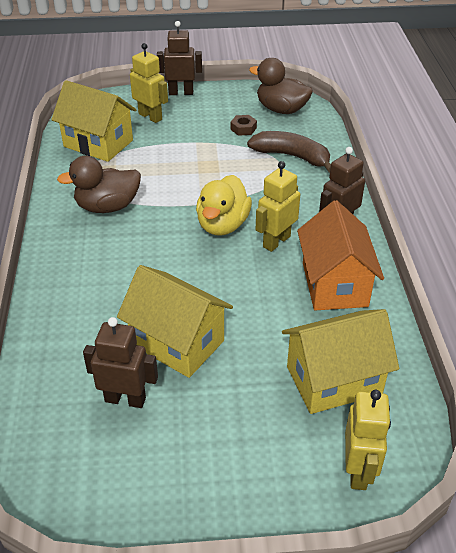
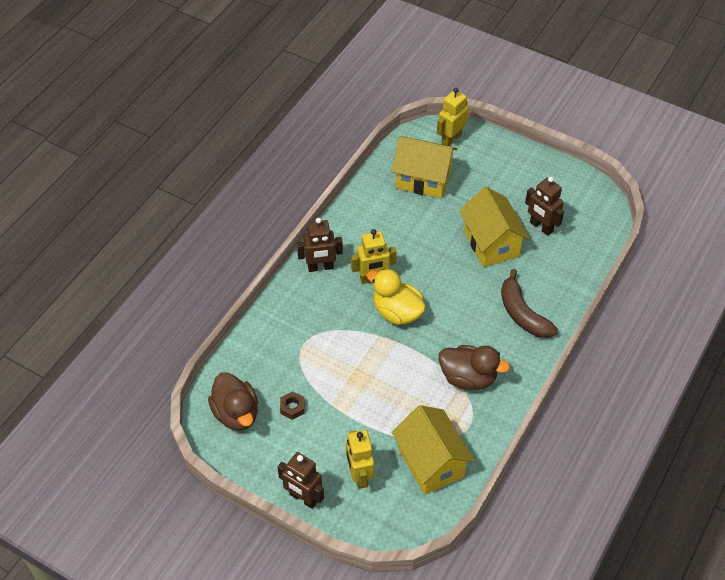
camera: 145 degrees left, 10 degrees up
(222, 225) = (397, 312): yellow duck -> yellow duck turned 105 degrees counterclockwise
(292, 156) = (285, 350): brown banana -> brown banana (522, 314)
(334, 284) = (367, 229): orange house -> none

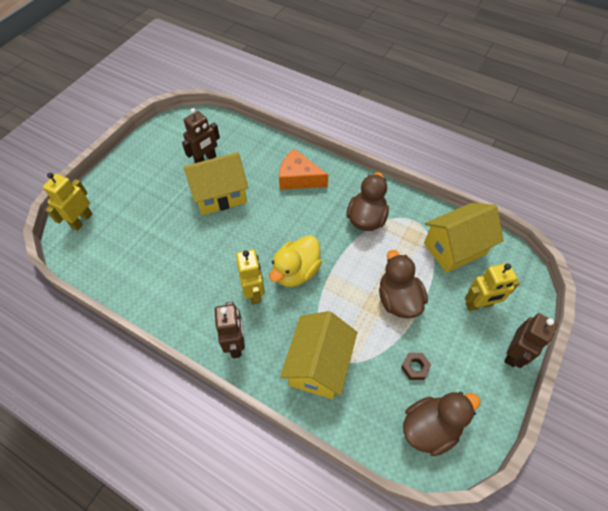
camera: 90 degrees left, 5 degrees up
(365, 400) = (398, 299): none -> brown duck
(423, 179) = (131, 246): yellow house -> yellow house (318, 365)
(451, 139) = (81, 220): yellow robot -> yellow robot turned 75 degrees clockwise
(522, 314) = (298, 178): brown banana -> orange cheese

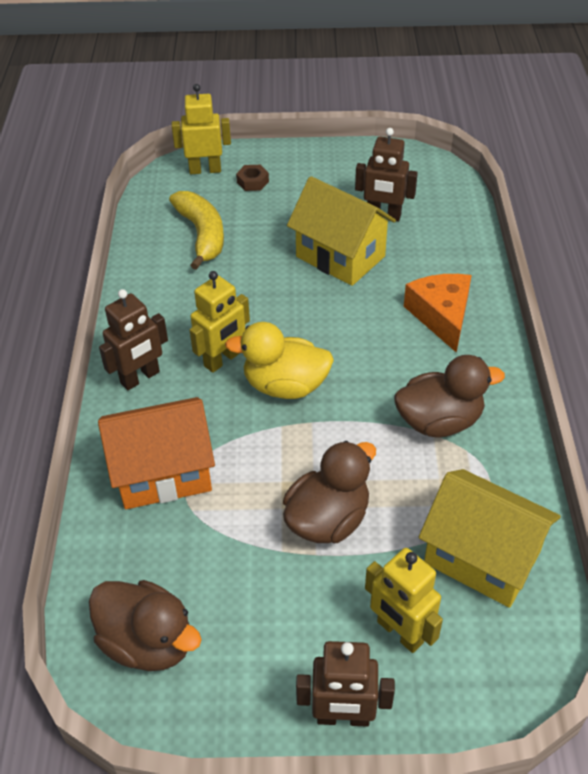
camera: 60 degrees right, 10 degrees down
(140, 251) = (202, 235): none -> yellow banana
(318, 365) = (163, 473): yellow house -> orange house
(415, 367) = (230, 586): brown nut -> brown nut (252, 182)

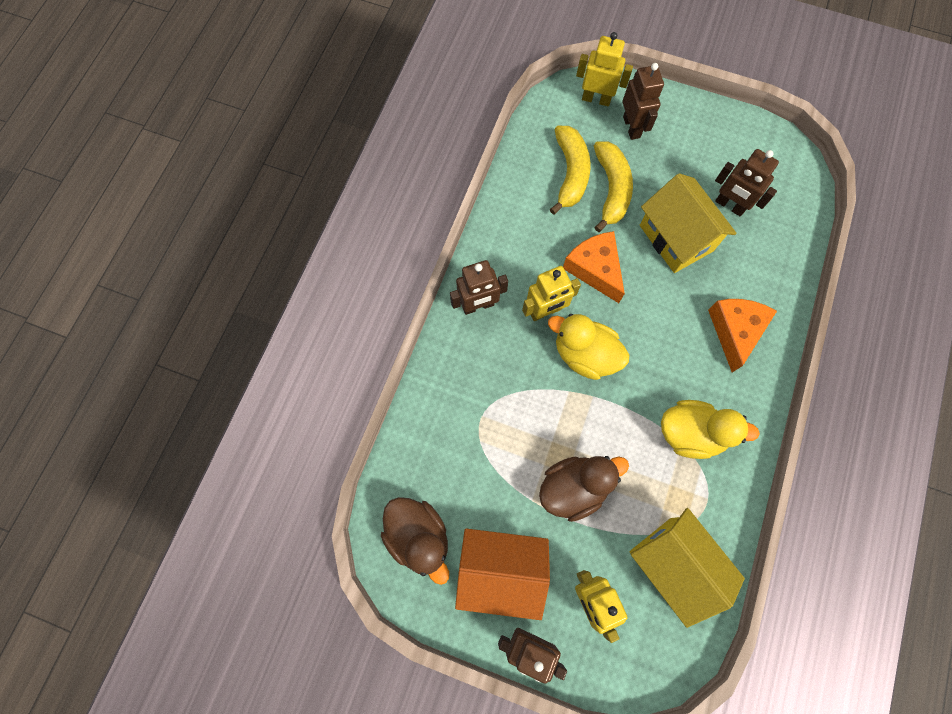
camera: 20 degrees right, 25 degrees up
(163, 473) = (469, 401): orange house -> orange house (500, 571)
(252, 182) = (632, 127): brown nut -> brown robot
(252, 236) = (611, 189): none -> yellow banana
(264, 306) = (595, 269): none -> orange cheese
(439, 421) = (690, 433): brown duck -> yellow duck

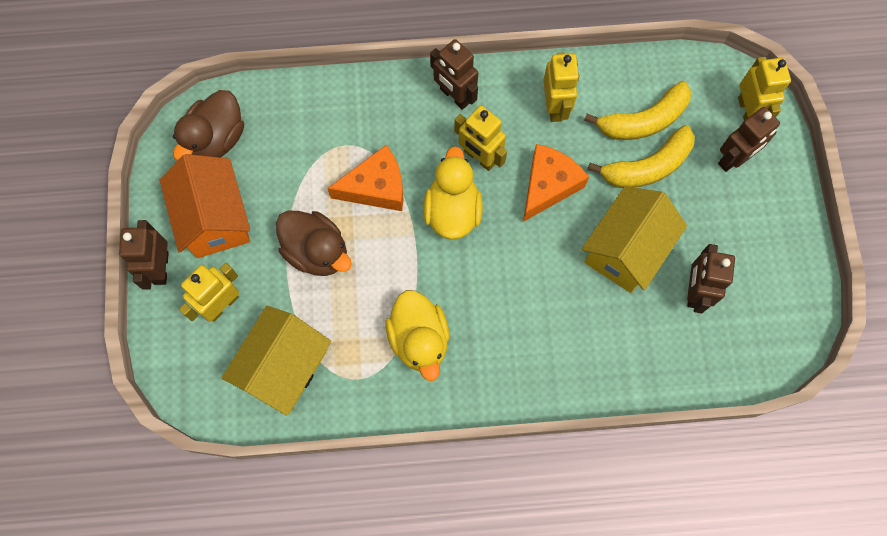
camera: 65 degrees right, 0 degrees up
(526, 232) = (555, 107): none -> yellow robot
(735, 331) = (550, 346): orange cheese -> orange cheese (376, 187)

